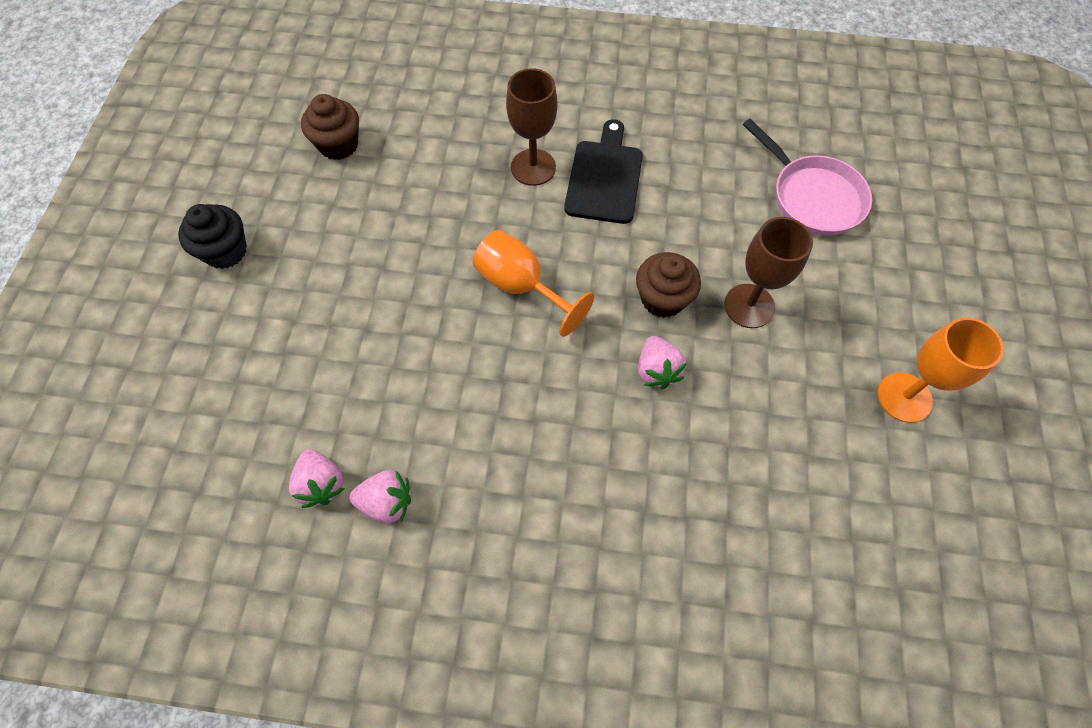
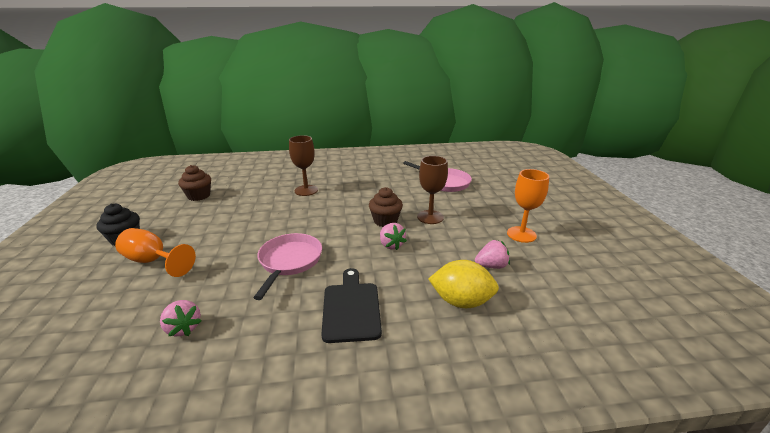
camera: 15 degrees left, 35 degrees down
(387, 502) = (232, 328): pink strawberry -> pink strawberry (491, 266)
(481, 373) = (289, 261): none -> pink pan
(521, 286) = (307, 227): orange goblet -> orange goblet (153, 261)
(604, 177) = (343, 189): black cutting board -> black cutting board (351, 308)
(734, 537) = (461, 301): none -> yellow lemon

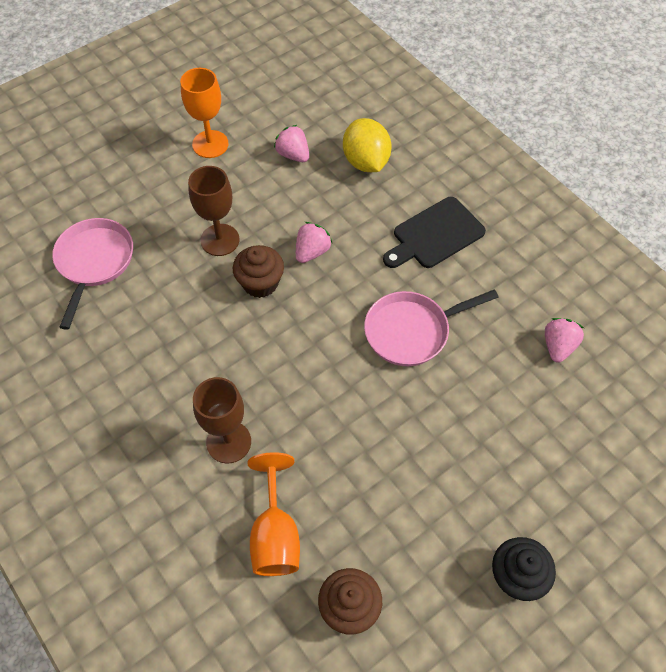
camera: 120 degrees left, 30 degrees up
(153, 261) = (519, 481): orange goblet -> orange goblet (275, 535)

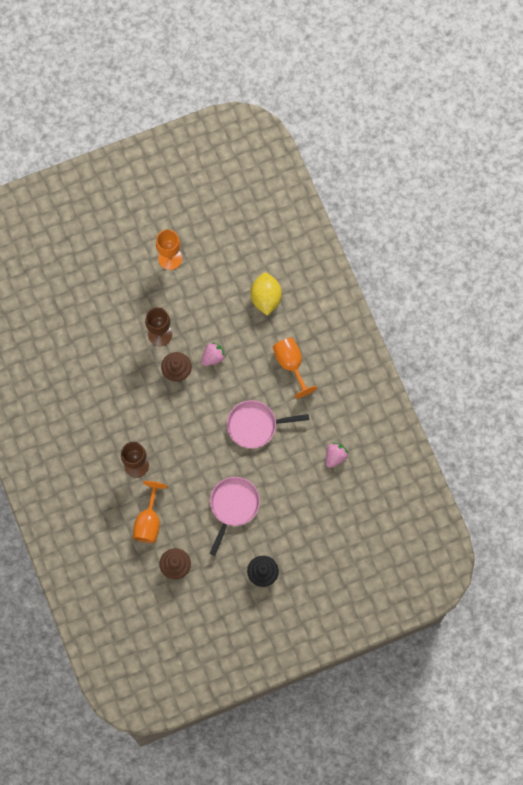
camera: 15 degrees right, 15 degrees up
(94, 262) = (82, 331): pink pan -> pink pan (233, 506)
(293, 155) = (221, 280): pink strawberry -> none
(435, 235) = (291, 364): black cutting board -> orange goblet

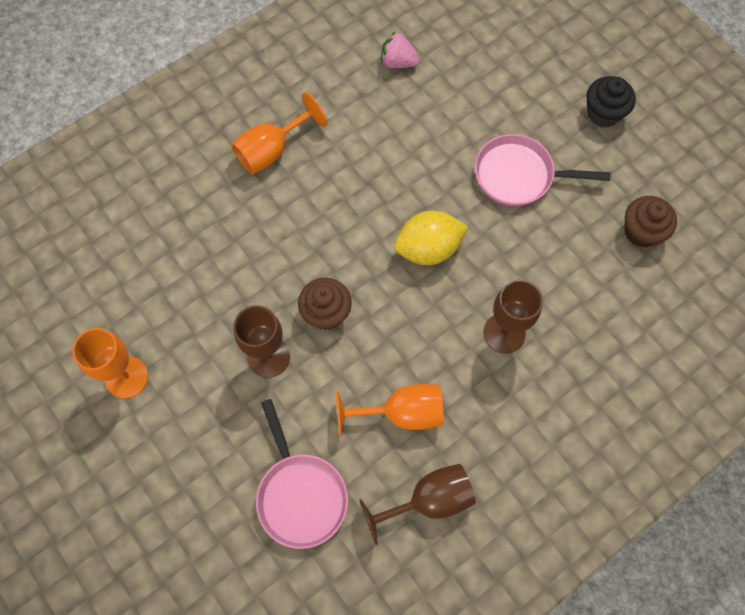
camera: 105 degrees left, 5 degrees down
(57, 398) = (429, 500): none -> brown goblet
(148, 521) = (588, 289): orange goblet -> orange goblet (402, 413)
(213, 357) = (288, 263): pink strawberry -> none
(255, 425) = (383, 176): pink pan -> pink pan (300, 495)
(266, 298) = (170, 211): yellow lemon -> yellow lemon (428, 248)

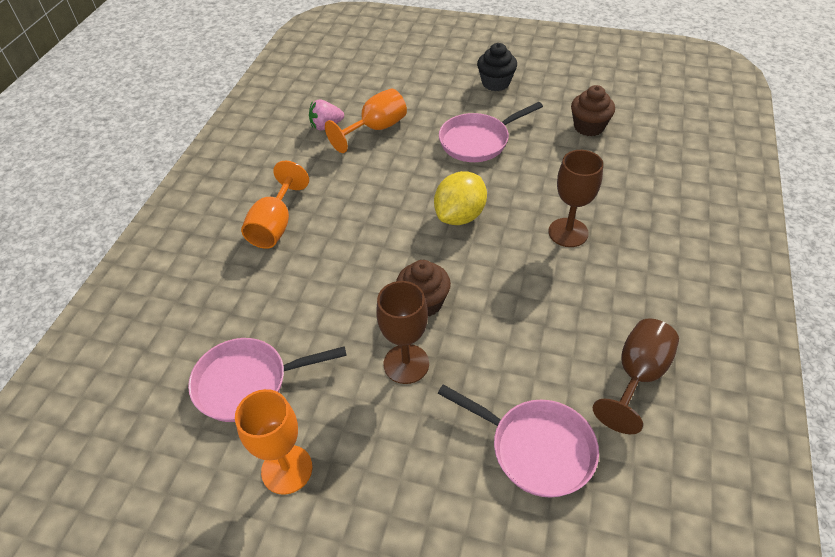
camera: 35 degrees left, 20 degrees down
(149, 288) = (247, 383): none -> pink pan
(402, 413) = (552, 330): orange goblet -> orange goblet (376, 129)

